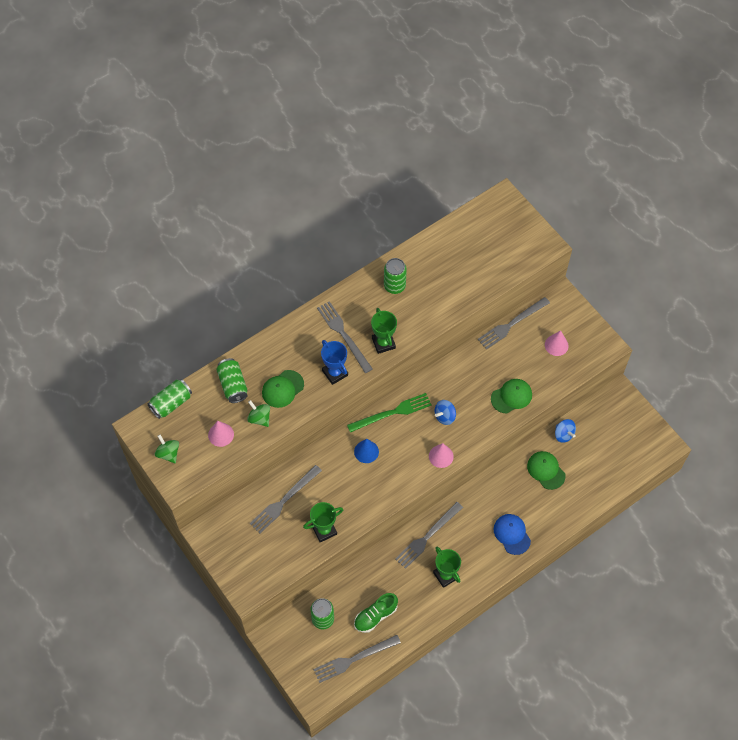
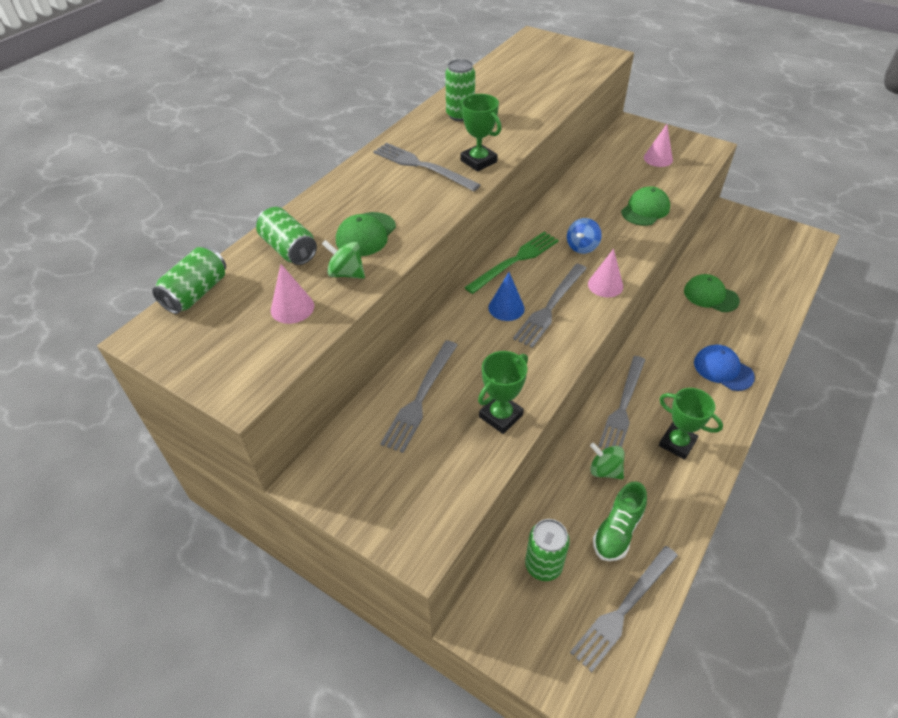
camera: 20 degrees left, 15 degrees down
(168, 453) = (209, 355): green spinning top -> green spinning top (605, 470)
(335, 373) = (431, 201): blue trophy -> none
(511, 324) = (597, 155): grey fork -> grey fork (550, 307)
(563, 434) = (703, 259): blue spinning top -> none

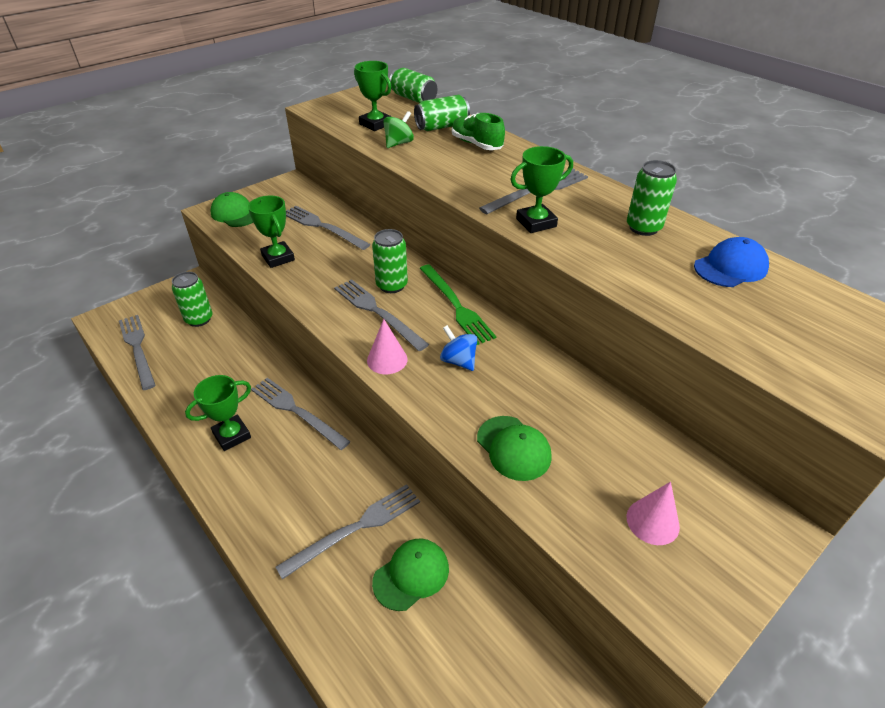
camera: 105 degrees right, 5 degrees down
(292, 308) = (375, 124): pink cone -> green trophy
(366, 234) = (442, 154): green cap -> green cap (235, 214)
(506, 308) = (392, 285): blue cone -> green can
(605, 470) = (243, 375): green spinning top -> none
(617, 531) = (190, 364): green shoe -> green shoe (476, 144)
(700, 331) = (355, 528): none -> grey fork
(723, 369) = (288, 522): blue cap -> blue cap (730, 267)

